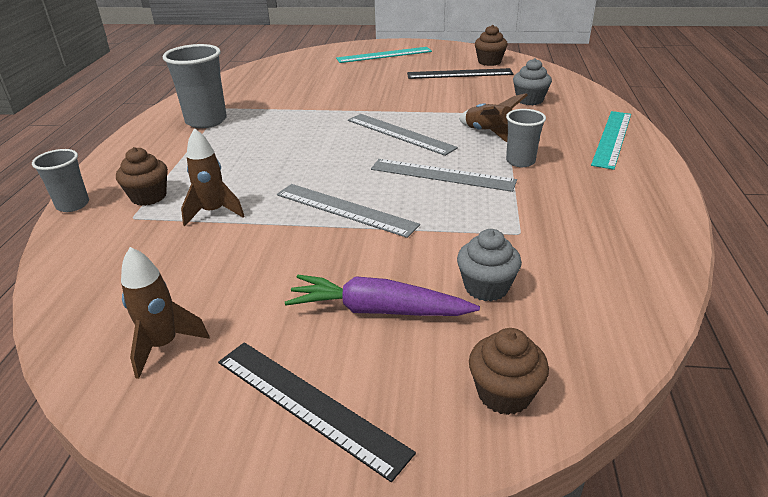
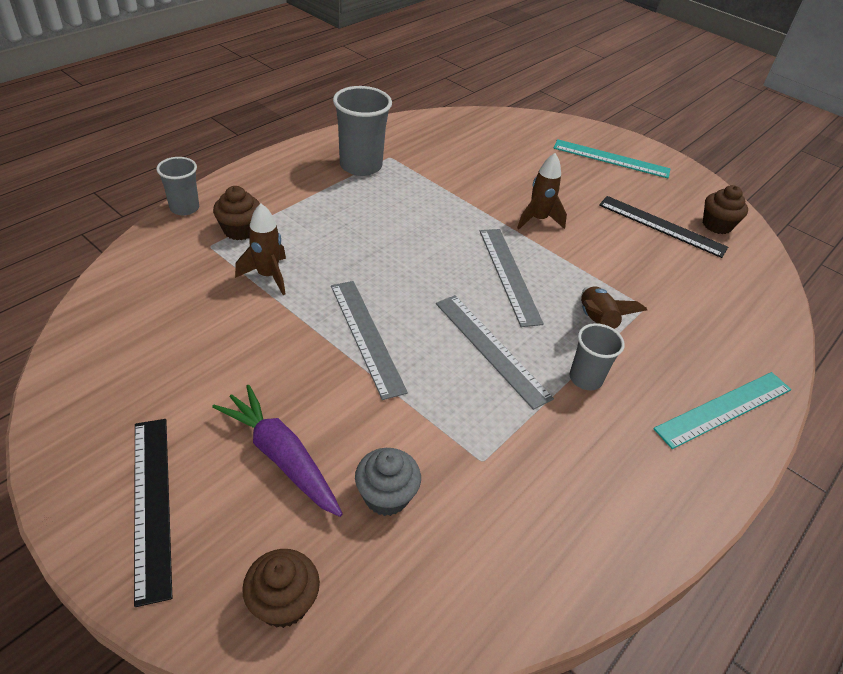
camera: 30 degrees right, 10 degrees up
(164, 345) = (119, 384): brown rocket -> brown rocket (538, 220)
(529, 100) = (696, 304): grey cupcake -> none

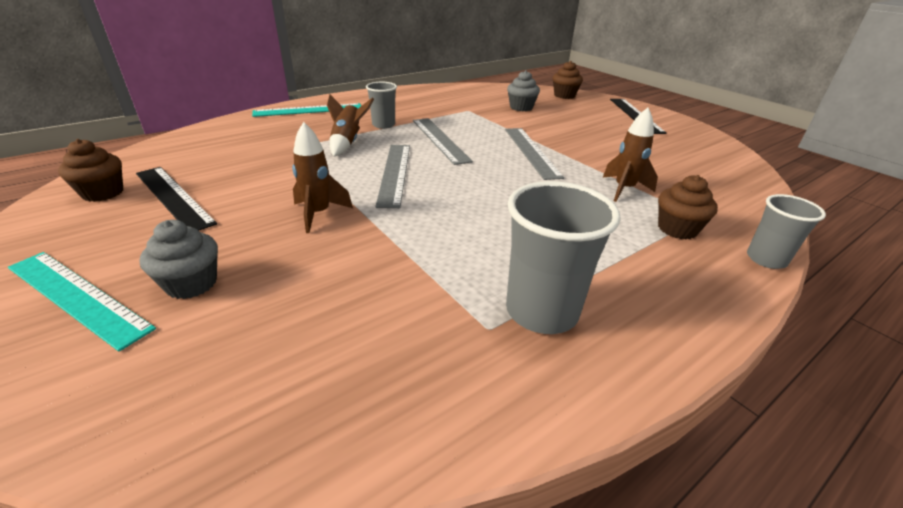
camera: 165 degrees left, 10 degrees down
(281, 456) = (577, 119): purple carrot -> none
(564, 168) = (191, 283): none -> grey cupcake

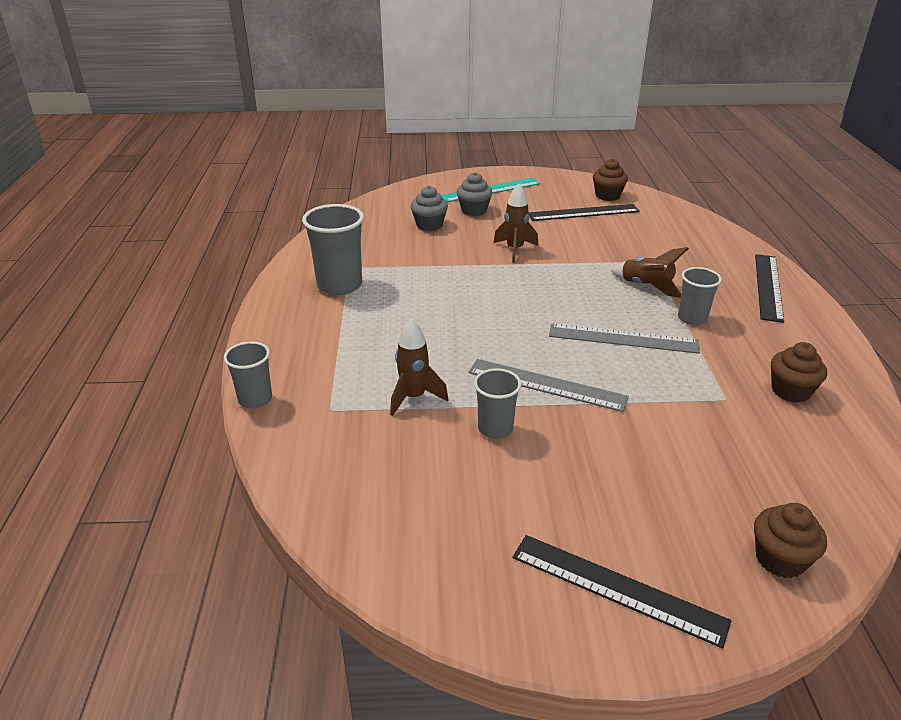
camera: 125 degrees right, 0 degrees up
(308, 110) = (768, 286): turquoise ruler -> black ruler
(394, 173) = (557, 291): grey ruler -> none
(521, 107) = (720, 458): grey cupcake -> grey cupcake (429, 225)
(598, 156) = (495, 428): none -> grey cup
(677, 229) = (333, 384): brown cupcake -> brown cupcake (790, 391)

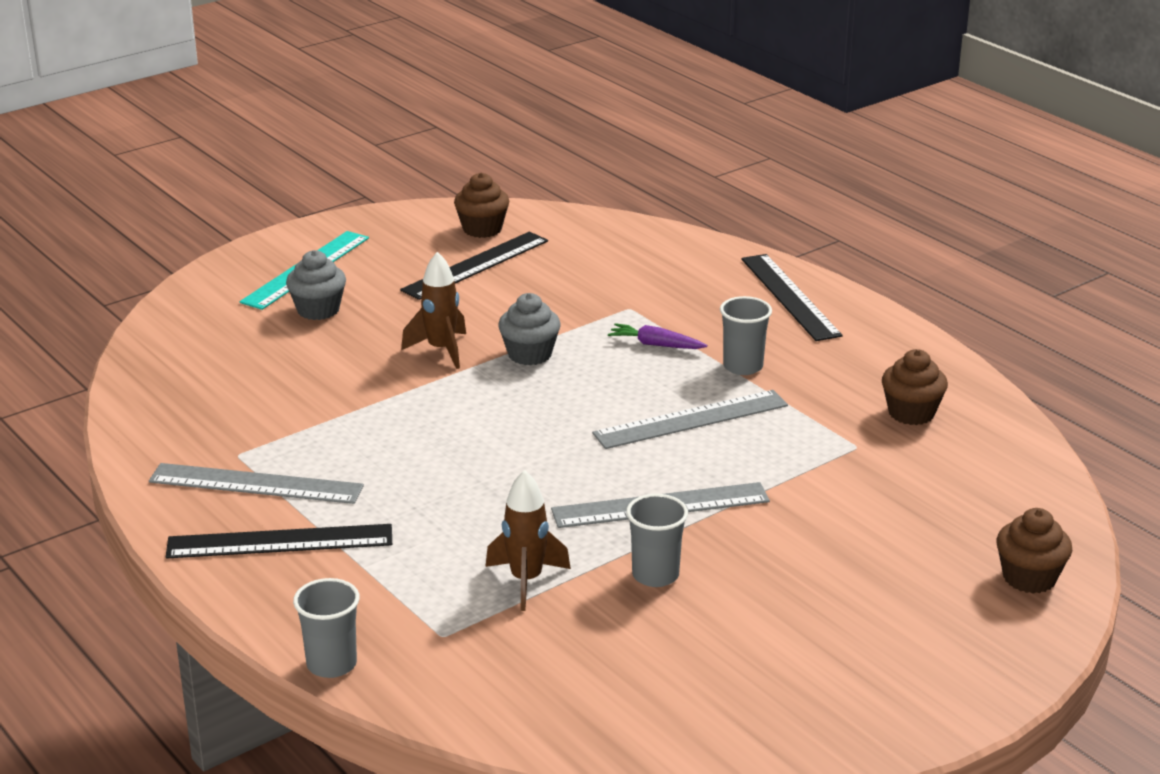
camera: 35 degrees left, 5 degrees down
(339, 285) = (256, 484): grey cup -> grey ruler
(429, 225) = (278, 353): grey cupcake -> grey cupcake (529, 354)
(617, 588) = (919, 666): black ruler -> black ruler (280, 542)
(646, 287) = (655, 345): brown rocket -> purple carrot

